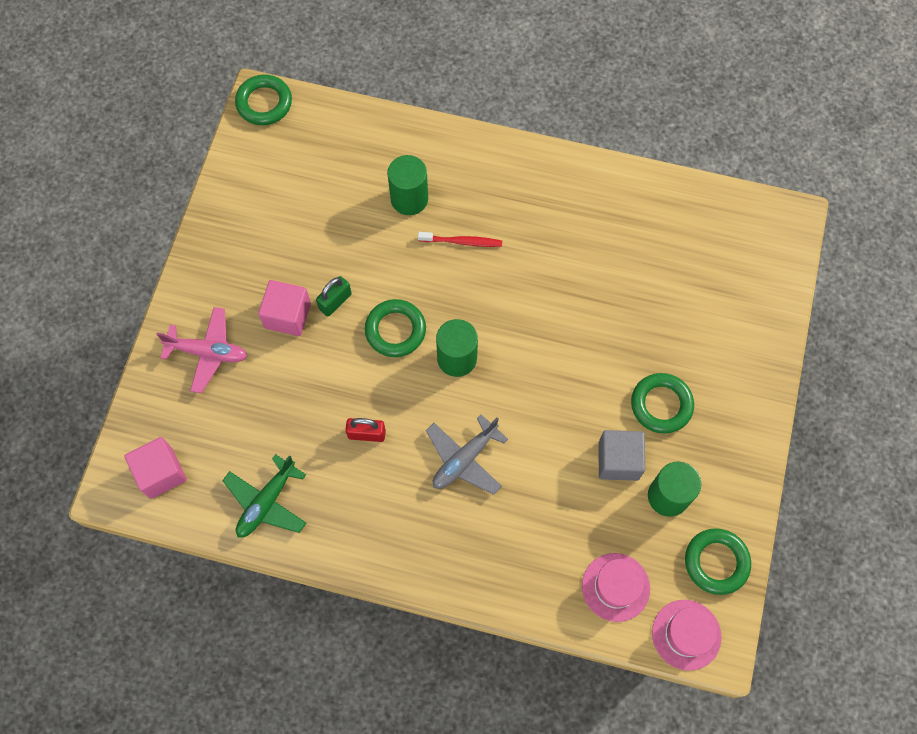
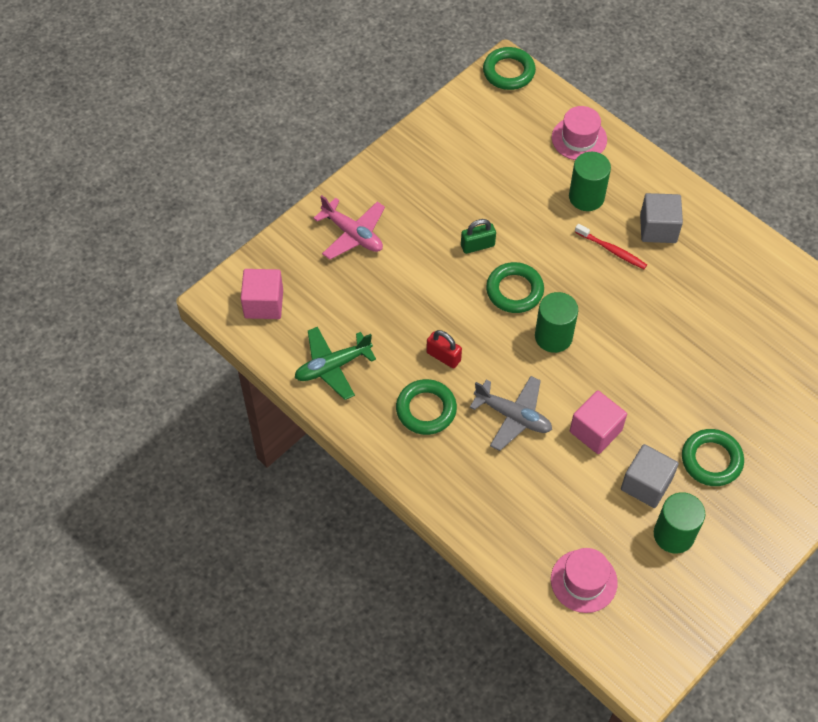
camera: 30 degrees right, 10 degrees down
(288, 315) = (432, 237): pink cube -> pink cube (595, 431)
(464, 459) = (513, 416): grey plane -> grey plane turned 135 degrees counterclockwise
(491, 198) = (658, 228): none -> grey cube
(686, 634) = (623, 651): pink hat -> pink hat (579, 138)
(716, 562) = (685, 609): green ring -> green ring (426, 409)

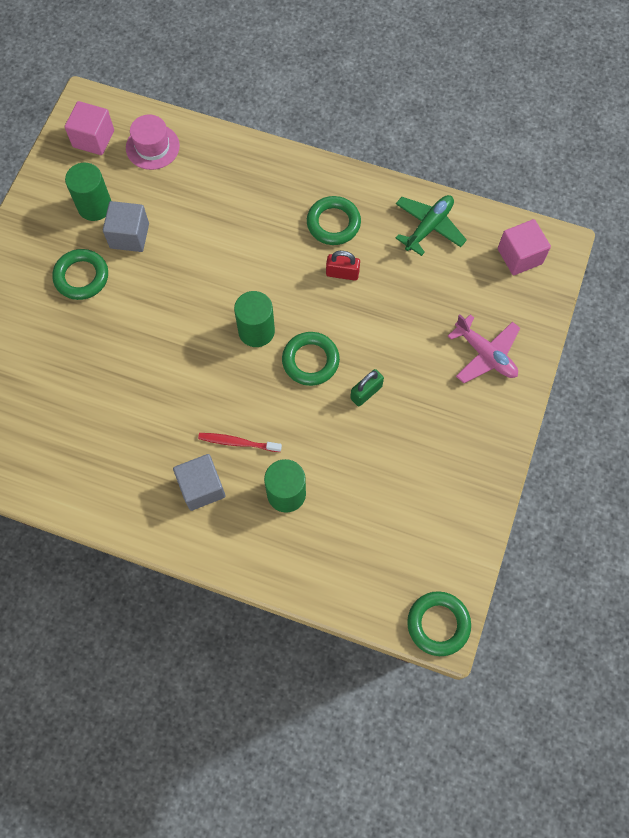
camera: 155 degrees right, 10 degrees up
(353, 234) = (485, 354): pink plane -> pink plane turned 150 degrees counterclockwise
(513, 416) = (260, 247): grey plane -> none
(579, 138) = (323, 565): pink hat -> none
(595, 431) = (186, 262): pink cube -> pink cube (93, 139)

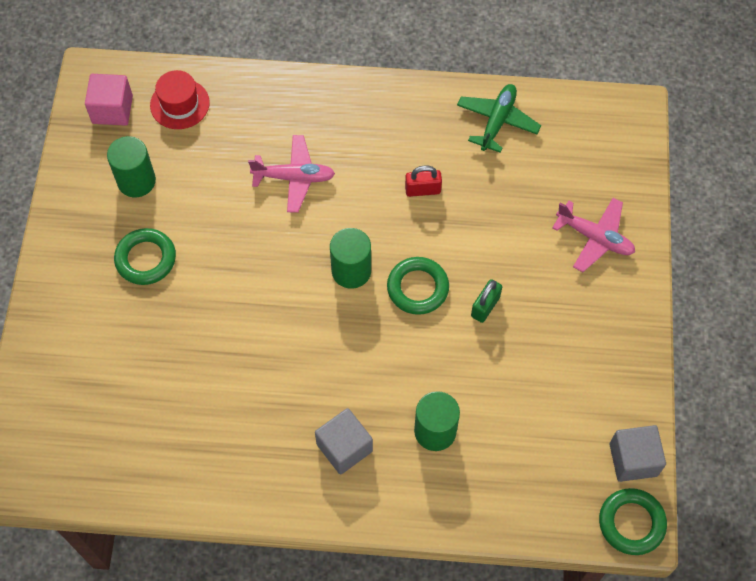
camera: 15 degrees left, 5 degrees down
(129, 236) = (184, 203): grey cube -> grey cube (633, 459)
(152, 147) = (179, 104): pink hat -> red hat
(232, 235) = (294, 177): none -> pink plane
(238, 442) = (368, 391): red toothbrush -> none
(333, 223) = (397, 140): green ring -> none
(519, 256) = (599, 130): pink cube -> none

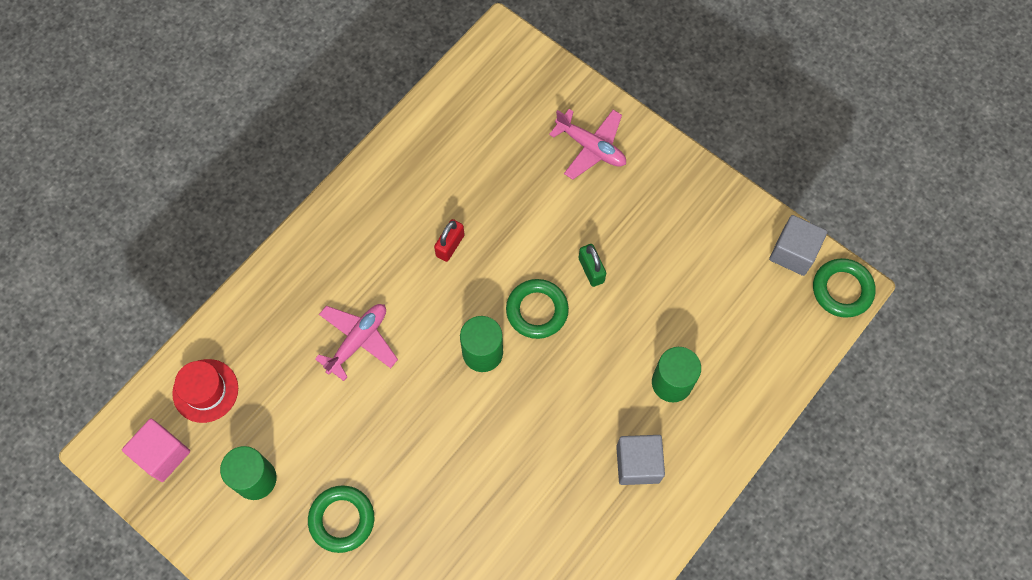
camera: 55 degrees left, 5 degrees up
(497, 121) = (431, 145): green plane -> none
(595, 238) = (591, 147): pink plane -> pink plane turned 60 degrees clockwise

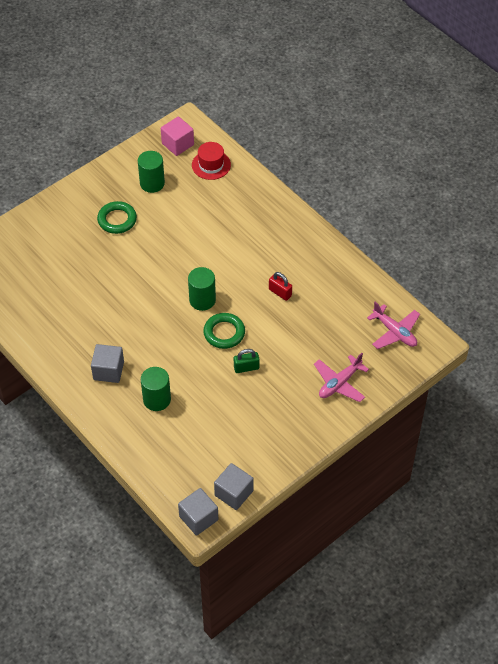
camera: 100 degrees right, 15 degrees down
(358, 341) = (225, 238): pink plane -> pink plane (394, 332)
(842, 290) = (198, 518): green ring -> grey cube

